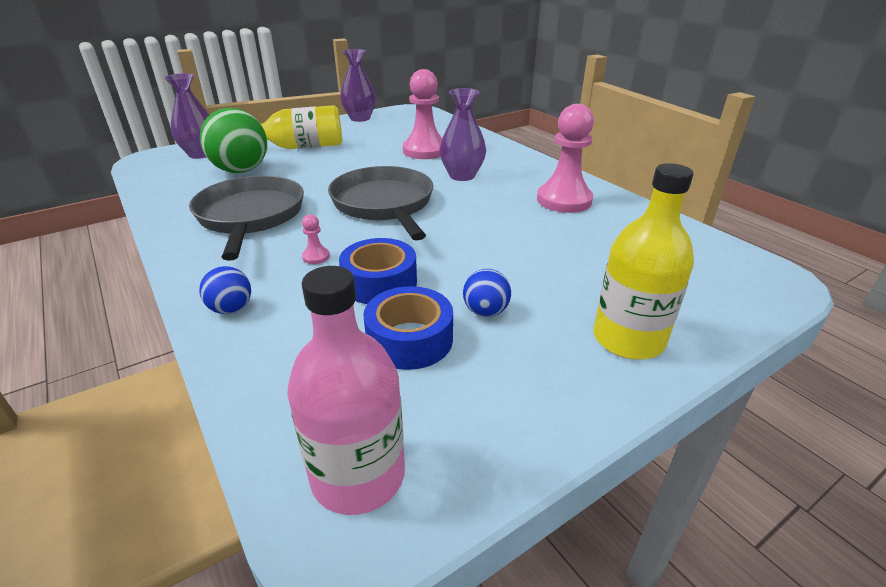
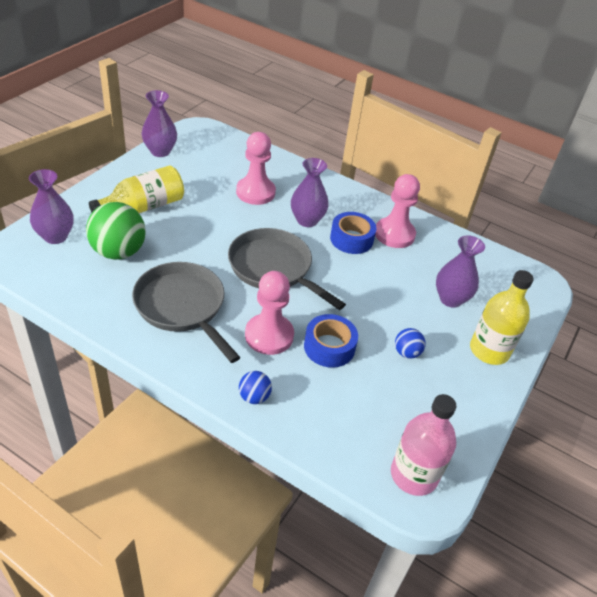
camera: 30 degrees left, 10 degrees up
(316, 257) = (269, 335): pink pawn -> pink pawn, size x2.44
(409, 339) = (379, 386): blue tape -> blue tape (351, 239)
(601, 270) = (450, 299): none -> purple vase

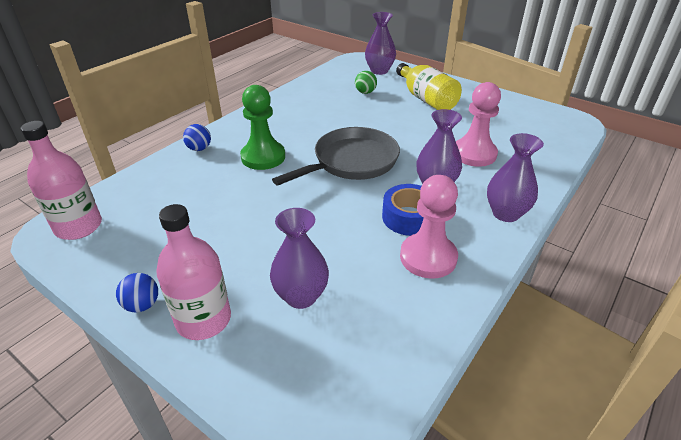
camera: 100 degrees right, 5 degrees down
(118, 252) = (365, 92): green ball -> green ball, size x0.49
(160, 151) = (516, 103): purple vase -> purple vase (505, 213)
(182, 307) = (302, 119): grey pan -> none
(269, 335) = (263, 157): pink pawn -> green pawn
(329, 347) = (242, 189): blue tape -> none
(406, 352) = (220, 241): blue ball -> blue ball (142, 305)
(489, 350) = (203, 319): yellow bottle -> pink bottle

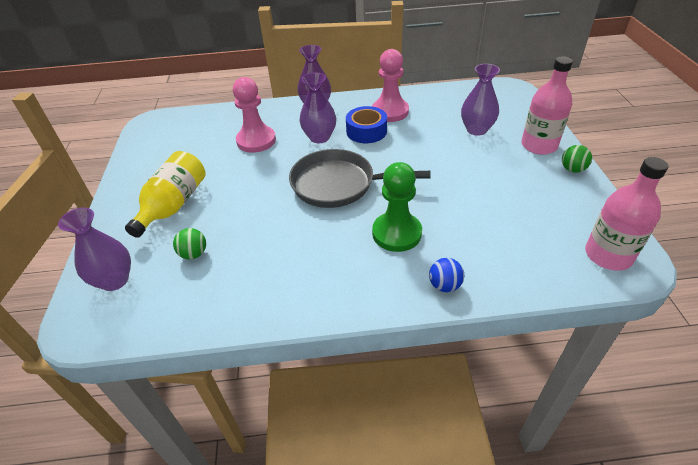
camera: 130 degrees left, 5 degrees up
(142, 305) = (572, 169): blue ball -> green ball

